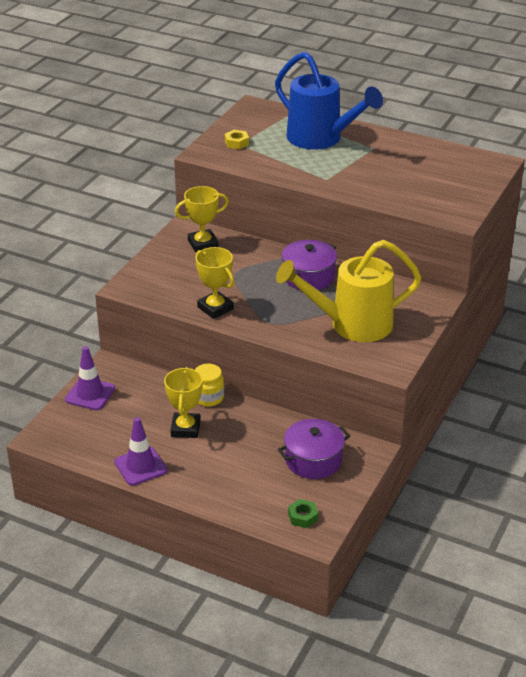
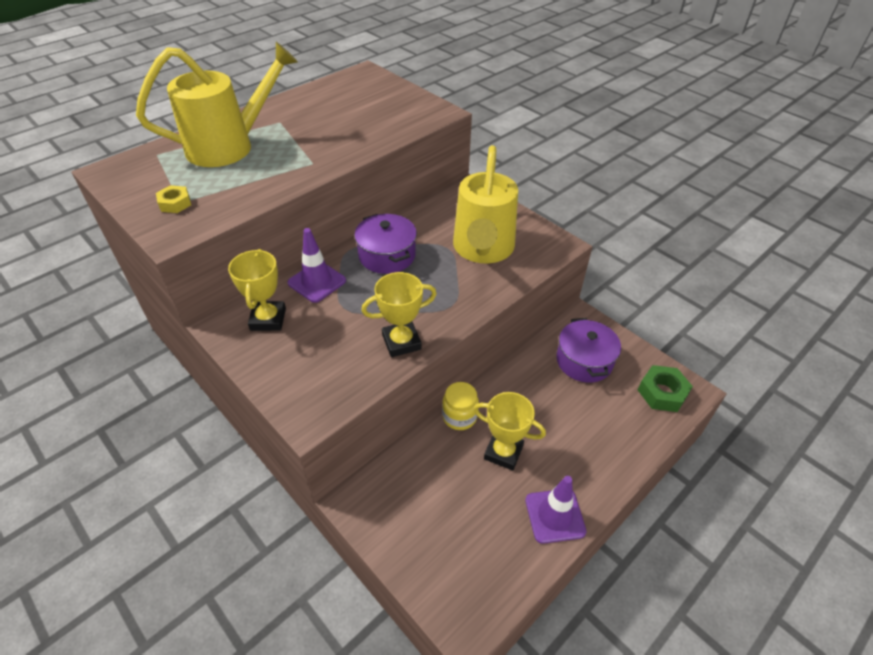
camera: 70 degrees left, 10 degrees up
(90, 394) = (401, 538): purple traffic cone -> purple traffic cone (317, 282)
(303, 517) = (662, 393): green nut -> green nut, size x1.60
(320, 139) = (229, 146): blue watering can -> yellow watering can

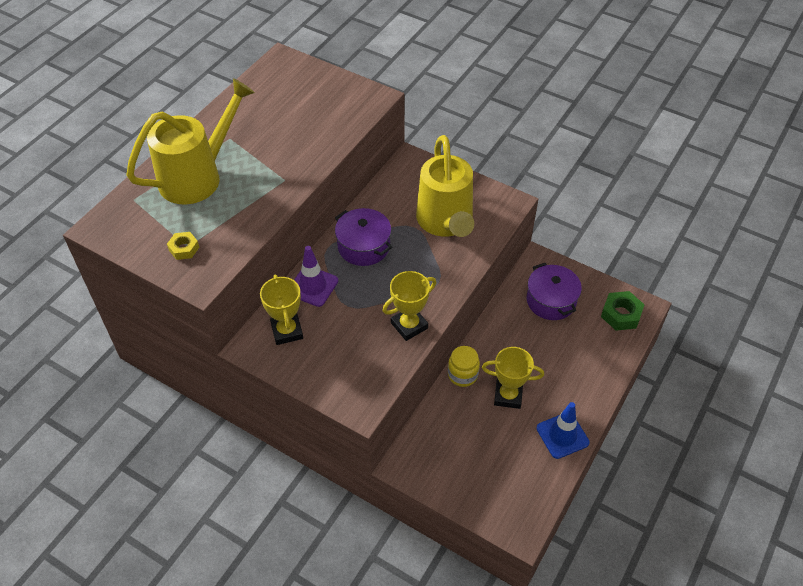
camera: 15 degrees left, 5 degrees up
(555, 515) = (562, 435): purple traffic cone -> blue traffic cone

